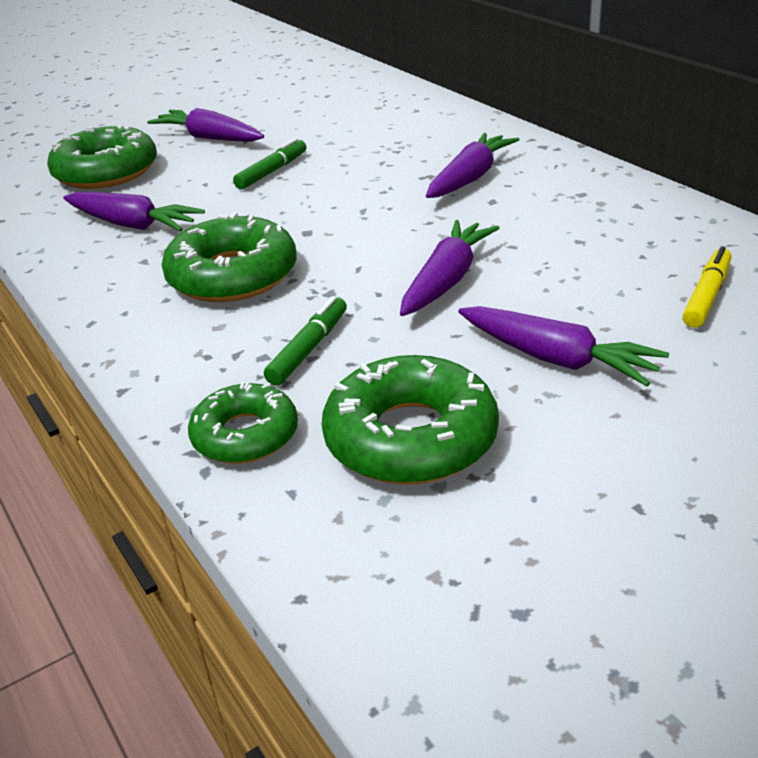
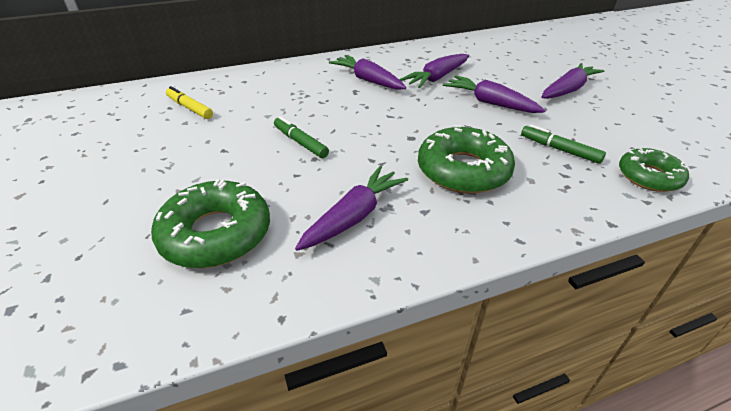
camera: 80 degrees left, 5 degrees up
(210, 138) = (197, 167): purple carrot -> purple carrot (437, 78)
(411, 437) = (637, 130): green donut -> none
(707, 295) = (517, 55): yellow marker -> yellow marker (190, 108)

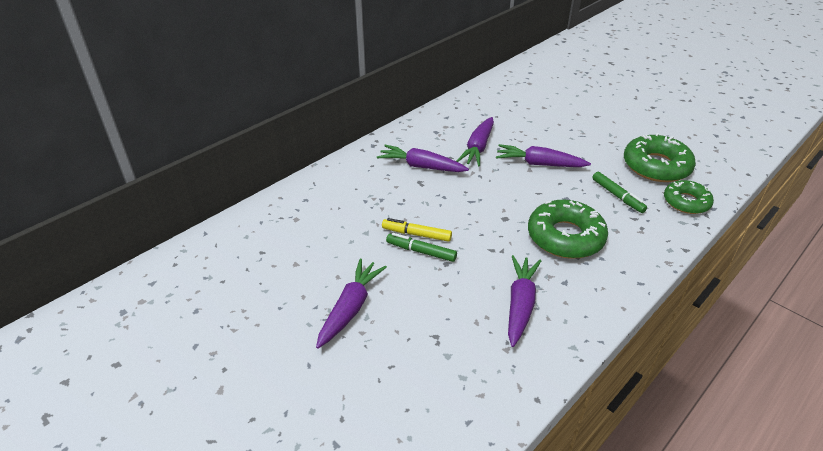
camera: 25 degrees left, 0 degrees up
(190, 108) = (284, 246): yellow marker -> yellow marker (416, 234)
(216, 234) = (432, 357): green donut -> green donut (656, 166)
(559, 149) = (617, 196): green marker -> green marker turned 135 degrees counterclockwise
(568, 90) = (587, 133): purple carrot -> purple carrot (350, 308)

